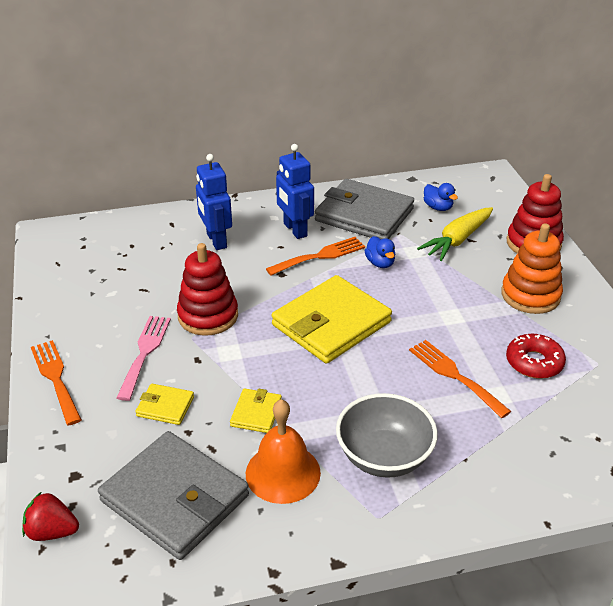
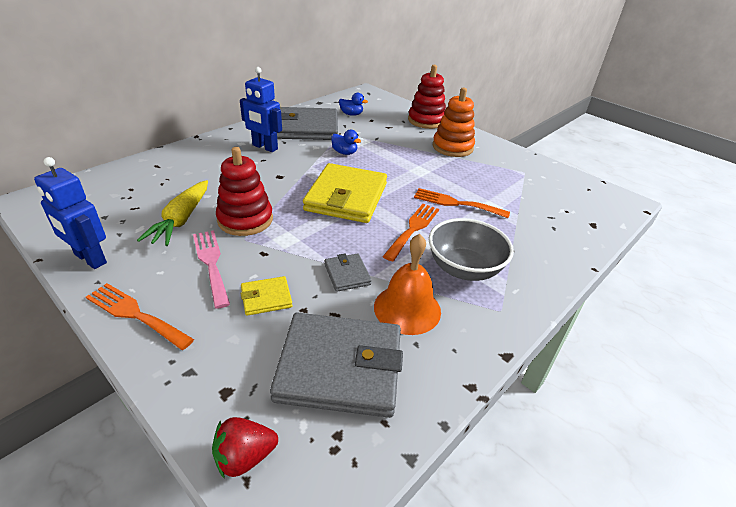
camera: 35 degrees left, 0 degrees up
(216, 241) = (207, 168): blue robot -> blue robot (90, 259)
(256, 413) = (347, 274): yellow wallet -> grey wallet
(320, 256) = (299, 158): orange fork -> orange fork (413, 229)
(457, 240) = (381, 129): yellow carrot -> yellow carrot (181, 220)
(534, 362) = (492, 182): red donut -> none

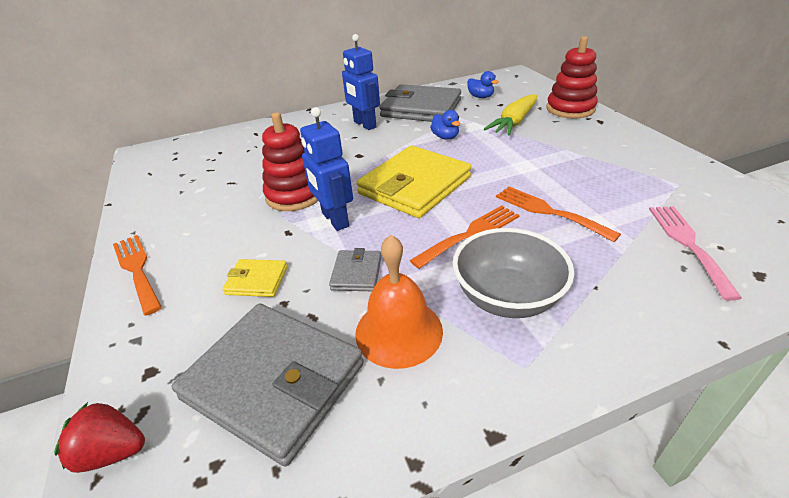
camera: 30 degrees right, 0 degrees up
(90, 259) = (143, 210): blue robot -> blue robot (334, 220)
(181, 220) = (238, 186): yellow carrot -> yellow carrot (514, 122)
(211, 263) = (233, 233): pink fork -> pink fork (687, 244)
(452, 147) = (587, 142): orange stacking toy -> none

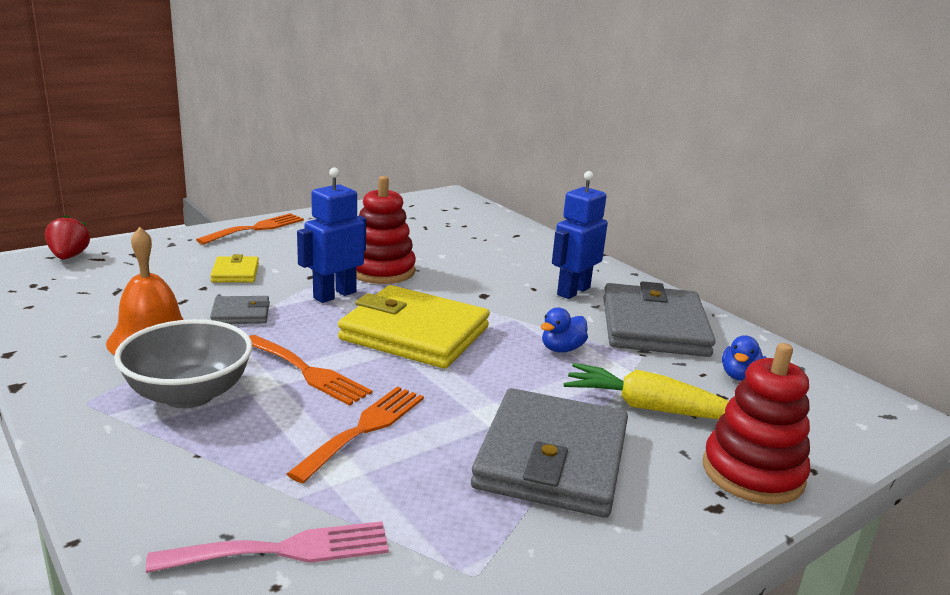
camera: 70 degrees right, 15 degrees down
(274, 381) = (110, 295): grey wallet -> grey wallet (552, 459)

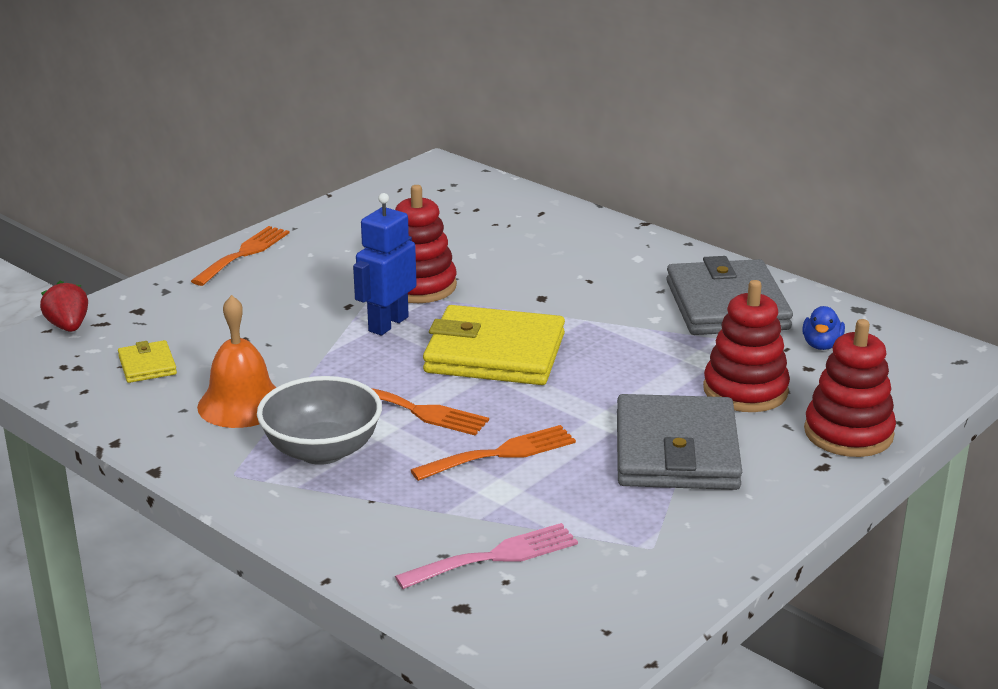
camera: 10 degrees left, 5 degrees up
(235, 273) = (265, 315): yellow wallet -> yellow wallet (147, 365)
(241, 314) = (307, 362): grey wallet -> none
(364, 428) = (501, 453): orange fork -> orange fork turned 45 degrees clockwise
(562, 349) = (645, 345): blue duck -> none
(573, 291) = (631, 277): blue robot -> none
(648, 407) = (745, 390): yellow carrot -> red stacking toy

